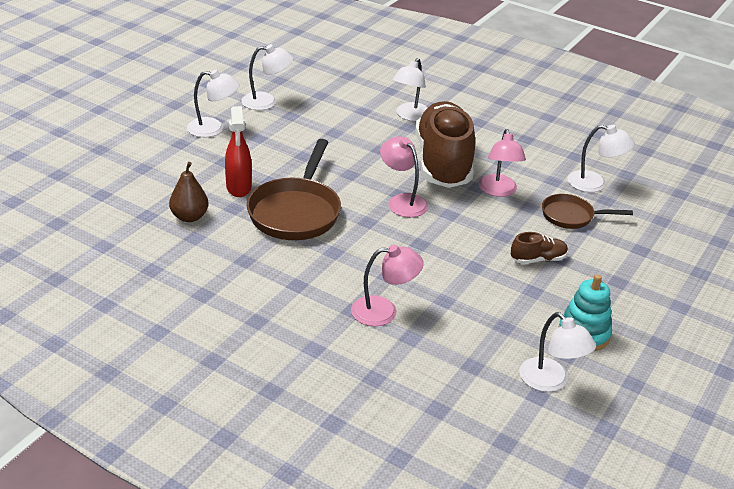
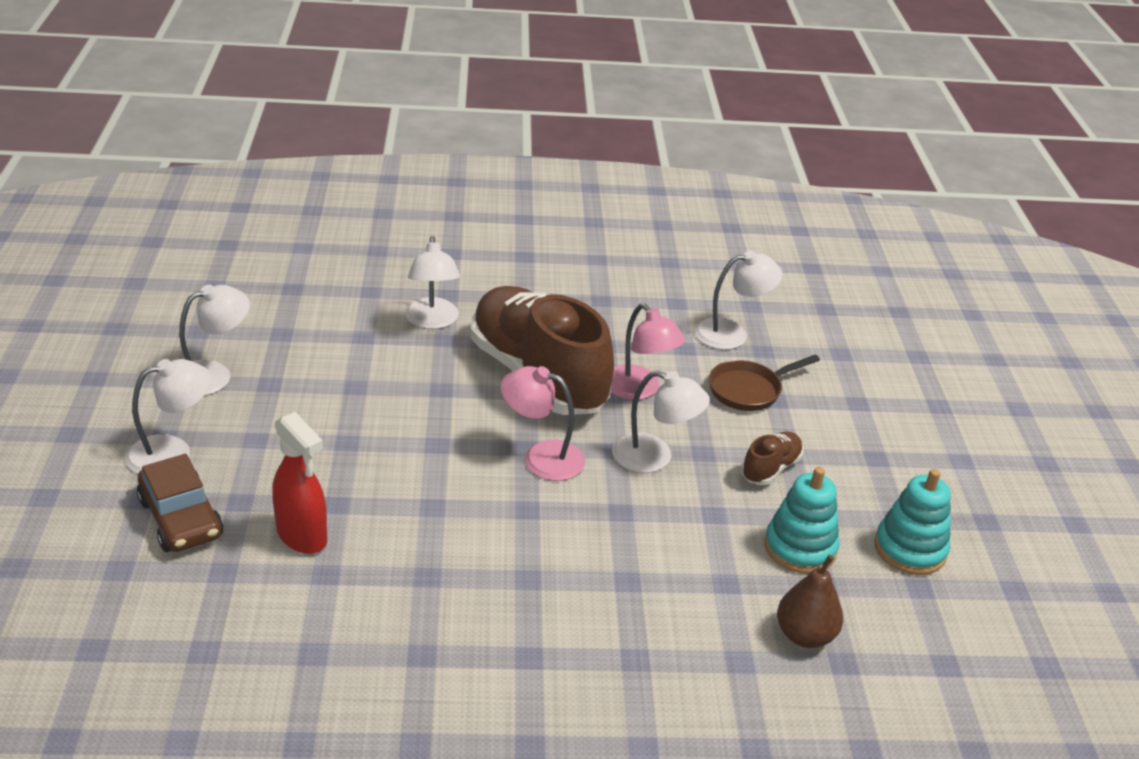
camera: 35 degrees left, 0 degrees up
(189, 217) = (273, 621): brown pear -> brown pear (804, 635)
(190, 158) = (181, 518): none -> brown car
(296, 212) = (420, 539): brown pan -> none
(384, 311) = (673, 639): pink lamp -> none
(510, 303) = (800, 548): none -> turquoise stacking toy
(550, 382) = (940, 636): white lamp -> white lamp (654, 457)

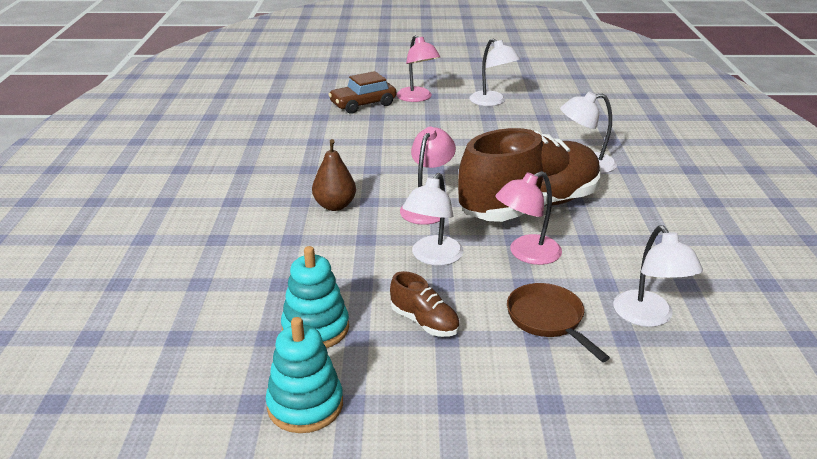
camera: 95 degrees right, 5 degrees down
(172, 452) = (417, 98): white lamp -> pink lamp
(302, 536) = (346, 133): red spray bottle -> none
(804, 635) = (214, 319): brown pear -> brown pear (335, 206)

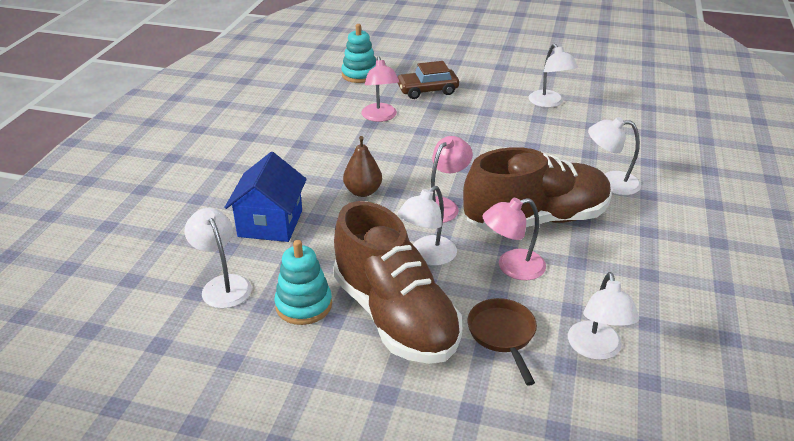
camera: 15 degrees right, 5 degrees up
(209, 323) = (223, 285): none -> white lamp
(241, 251) = (270, 223): none -> blue house
(305, 405) = (271, 371): turquoise stacking toy -> turquoise stacking toy (360, 75)
(417, 98) = (480, 90): pink lamp -> pink lamp (380, 117)
(424, 322) = (395, 316): brown shoe -> brown shoe, size x2.47

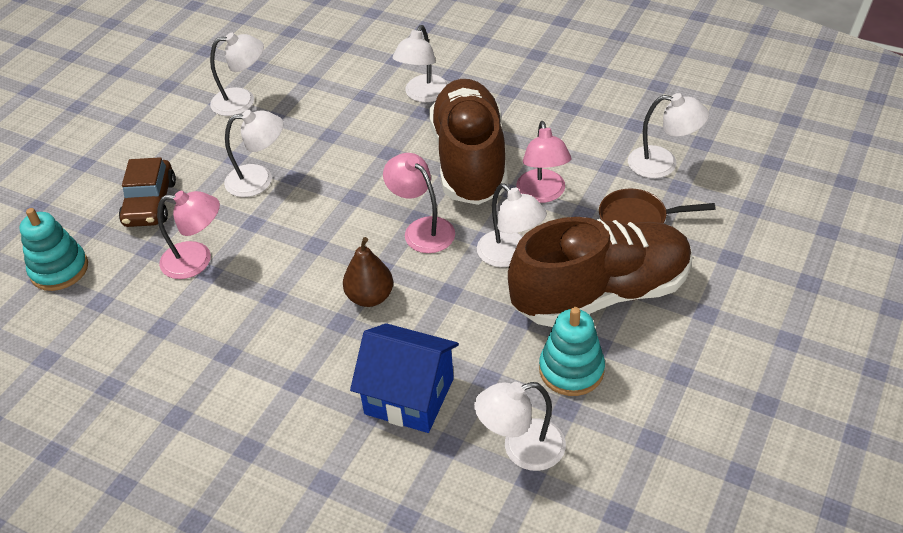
camera: 75 degrees left, 10 degrees up
(467, 125) = (259, 180): none -> white lamp

